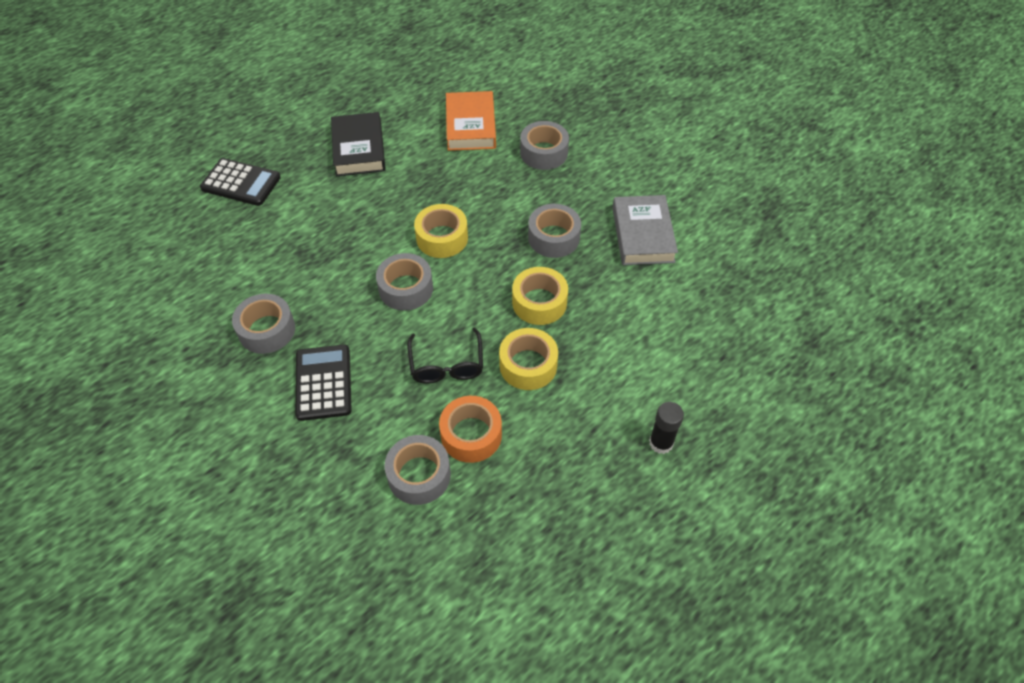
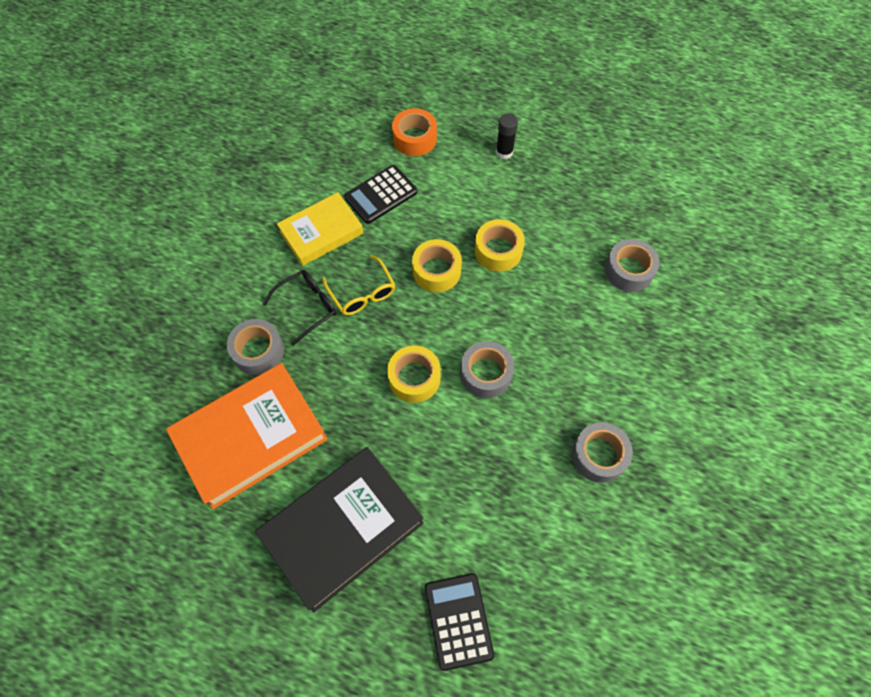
camera: 120 degrees left, 10 degrees up
(323, 383) = (610, 377): black calculator -> black calculator (381, 195)
(359, 149) = (343, 529): black book -> black book, size x1.59
(446, 365) = (535, 302): black glasses -> black glasses (307, 306)
(470, 126) = (251, 438): orange book -> orange book, size x1.59
(471, 435) = (577, 256): orange tape -> orange tape (415, 138)
(553, 238) = (362, 293): grey tape -> yellow glasses
(643, 235) = (321, 232): grey book -> yellow book

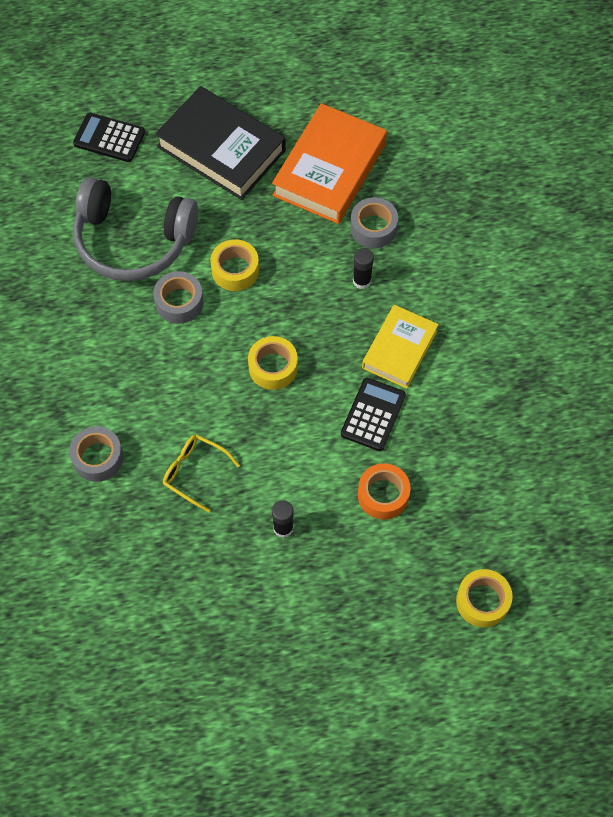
camera: 150 degrees right, 0 degrees up
(307, 306) = (362, 281): black glasses -> black glue stick
(343, 529) = (221, 149): black book -> black book turned 75 degrees counterclockwise
(362, 293) = (324, 315): yellow glasses -> yellow glasses (194, 472)
(458, 621) = (109, 138): black calculator -> black calculator turned 150 degrees clockwise
(497, 466) = (133, 240): none -> grey headphones
(498, 251) = (229, 415): yellow tape -> yellow tape (482, 601)
(599, 455) = (58, 286): grey tape -> none

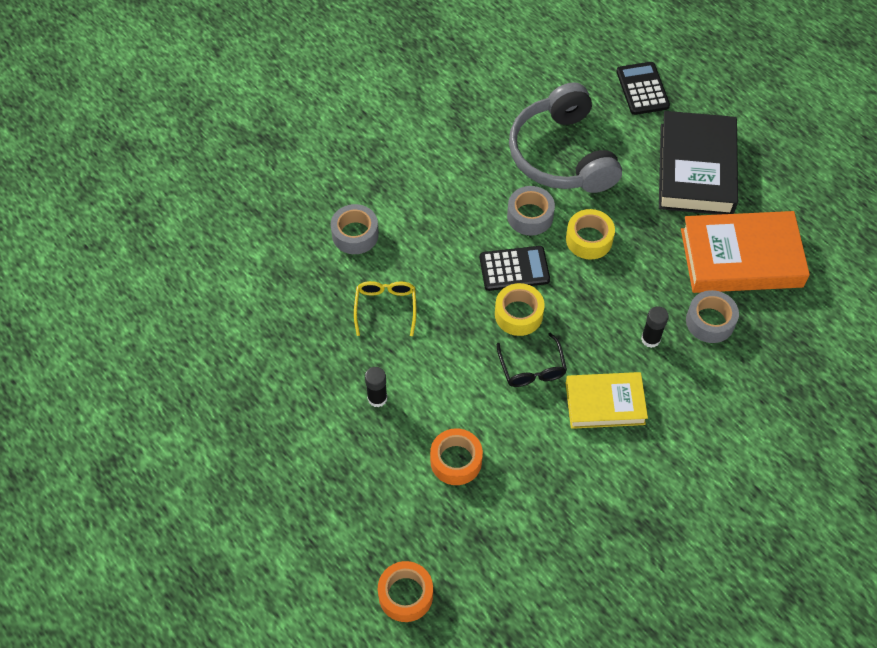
camera: 60 degrees right, 5 degrees down
(332, 386) = (532, 368): none -> black glasses
(373, 415) = (527, 414): black calculator -> black calculator (514, 269)
(482, 601) = (405, 595): yellow tape -> orange tape

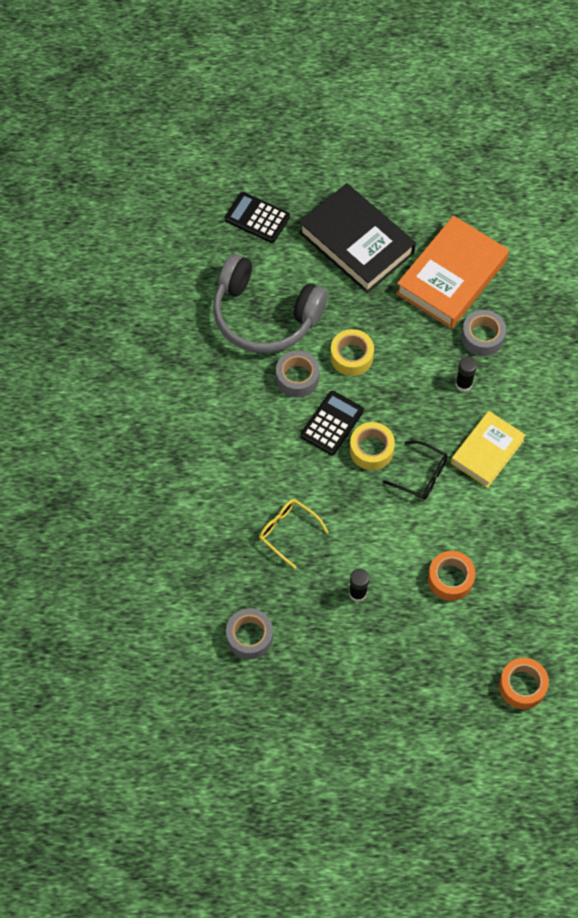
camera: 50 degrees left, 5 degrees up
(355, 234) = (205, 505): grey tape -> grey tape (249, 636)

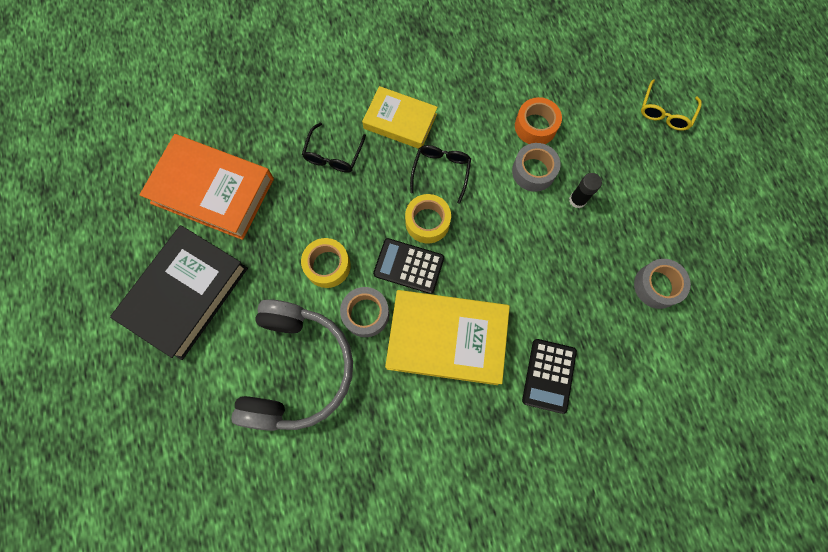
camera: 105 degrees left, 10 degrees up
(255, 437) = (446, 339): none -> yellow book
(257, 218) = (169, 413): black calculator -> black calculator (548, 375)
(288, 532) = (538, 278): yellow glasses -> yellow glasses (665, 112)
(463, 384) = (333, 155): black glue stick -> black glasses
(482, 337) = (277, 149): grey tape -> grey tape (533, 171)
(522, 686) = (610, 54): orange tape -> none

